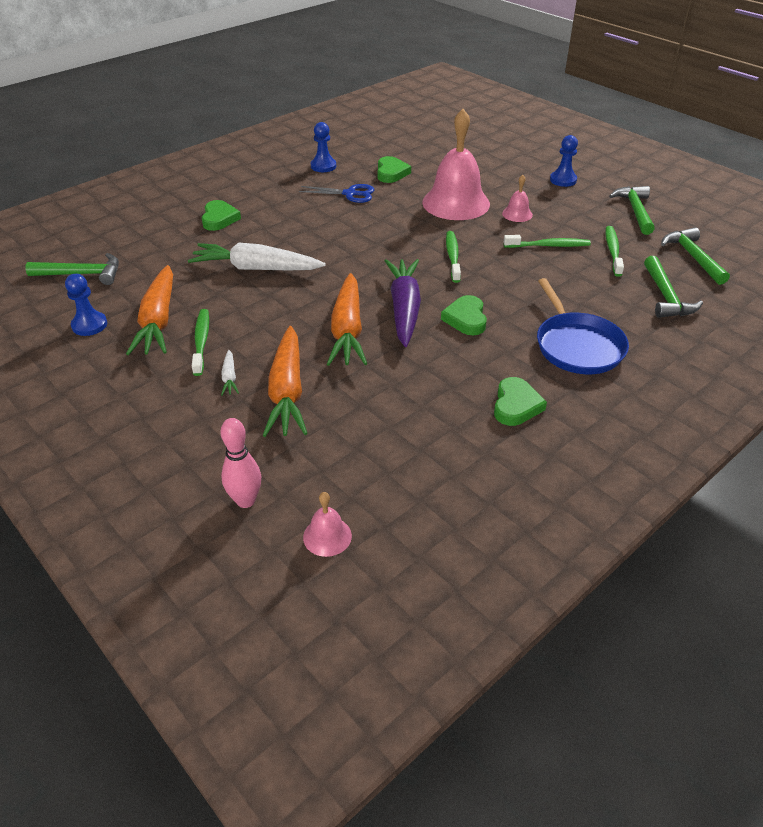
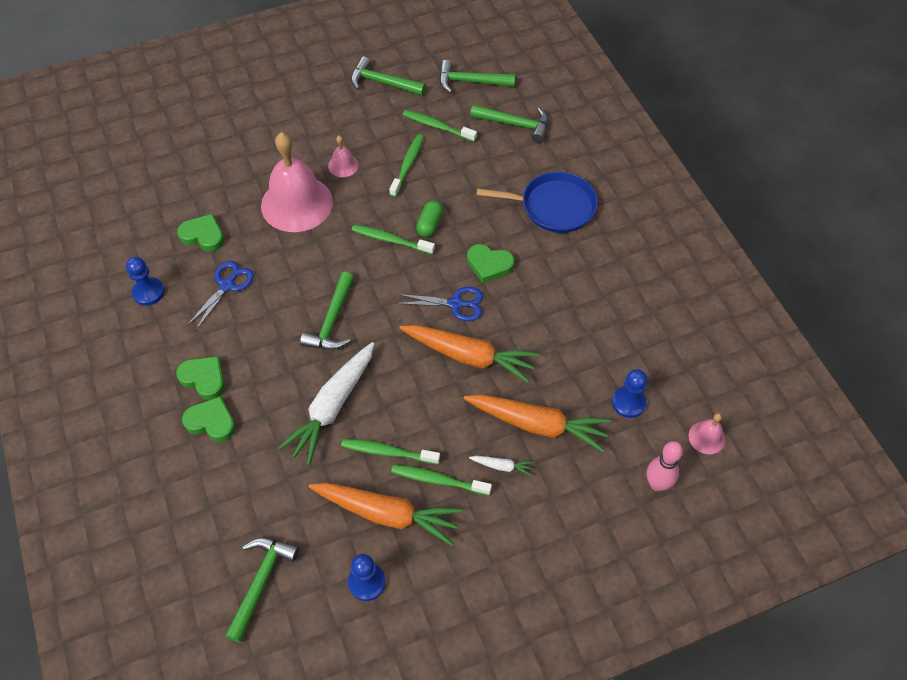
camera: 70 degrees left, 15 degrees up
(222, 307) = (388, 452): none -> green toothbrush
(344, 248) = (332, 321): none -> green hammer
(404, 308) = (455, 304): purple carrot -> blue scissors
(488, 273) = (429, 224): none -> green capsule
(516, 405) = (608, 273): green heart -> green heart (204, 379)
(563, 180) = (301, 107): blue pawn -> blue pawn (628, 403)

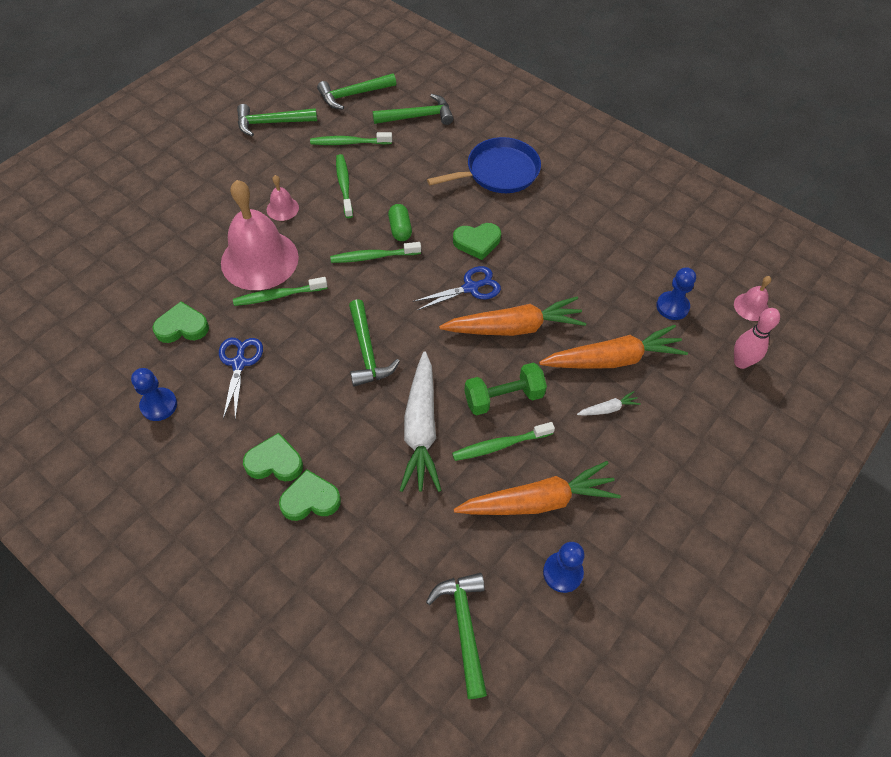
camera: 30 degrees left, 0 degrees up
(418, 413) = (503, 397): none -> green dumbbell
(438, 480) = (562, 448): green toothbrush -> green toothbrush (278, 295)

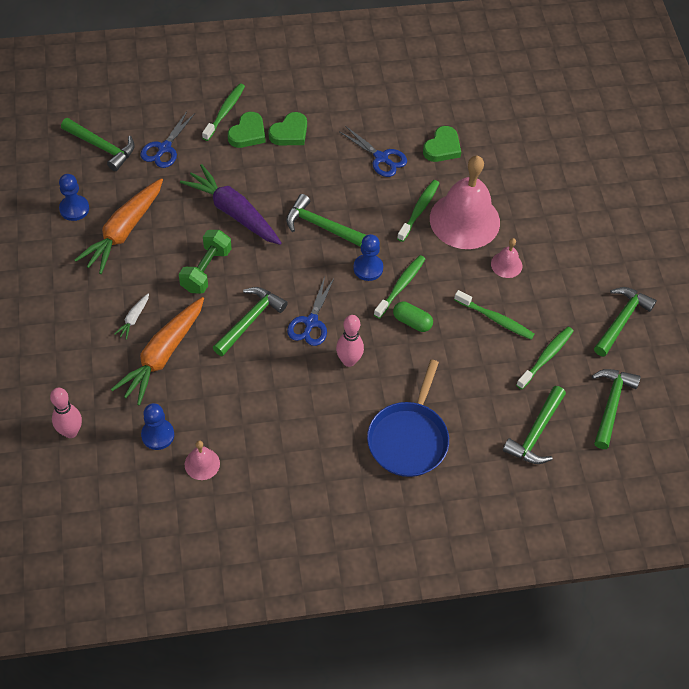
camera: 130 degrees right, 0 degrees up
(159, 405) = (388, 105): blue pawn -> blue pawn (368, 268)
(405, 561) = (164, 148): none -> blue scissors
(421, 429) = (233, 212): white carrot -> purple carrot
(477, 242) = (349, 361): green heart -> pink bowling pin
(500, 445) = (177, 242): green toothbrush -> green toothbrush (225, 112)
(514, 327) = (250, 320): orange carrot -> green hammer
(751, 306) = (98, 489): pink bell -> pink bell (202, 464)

